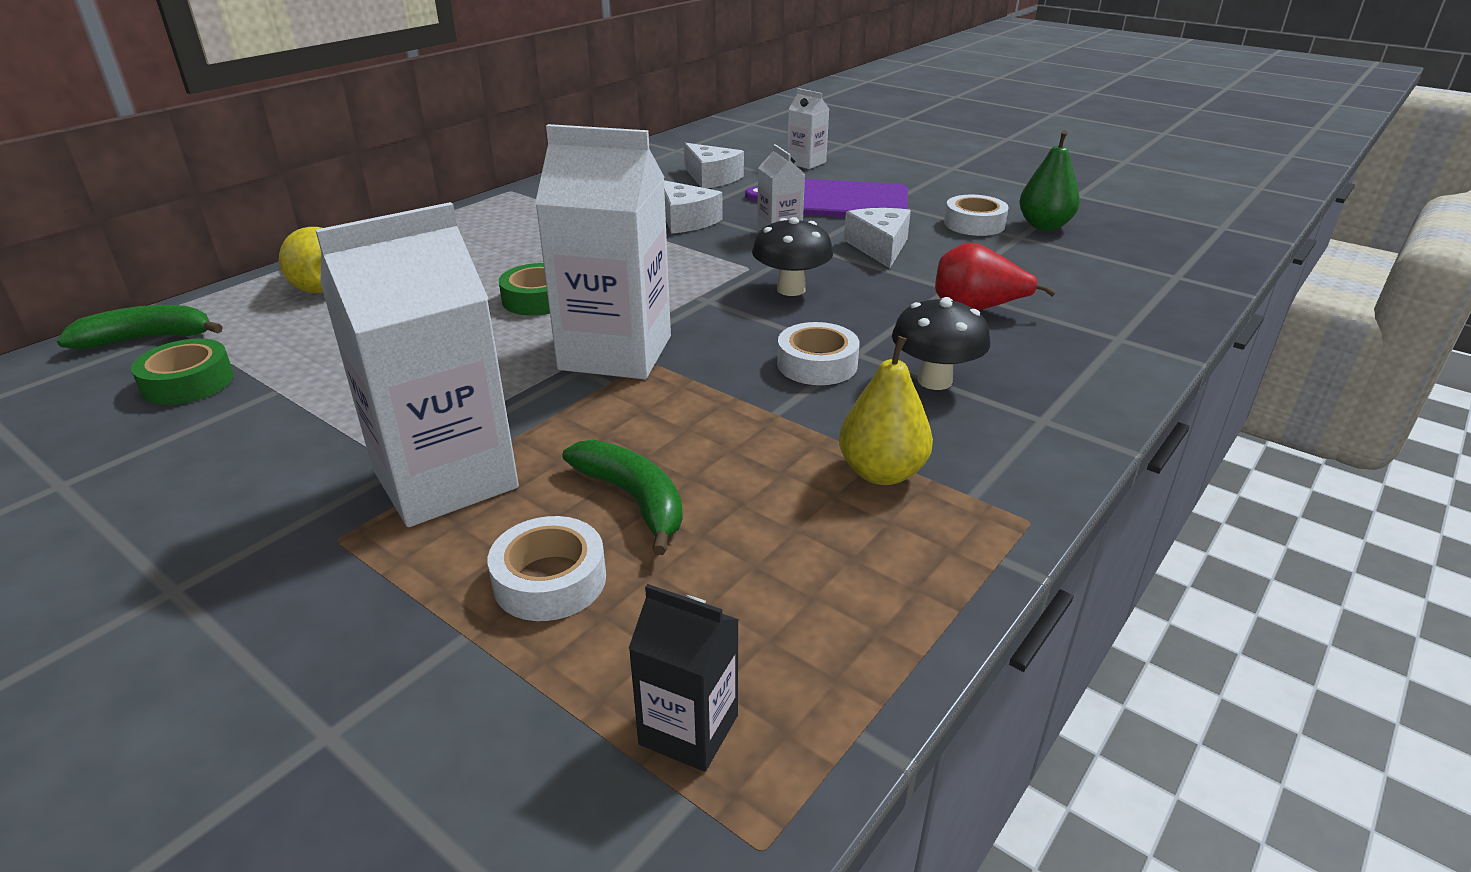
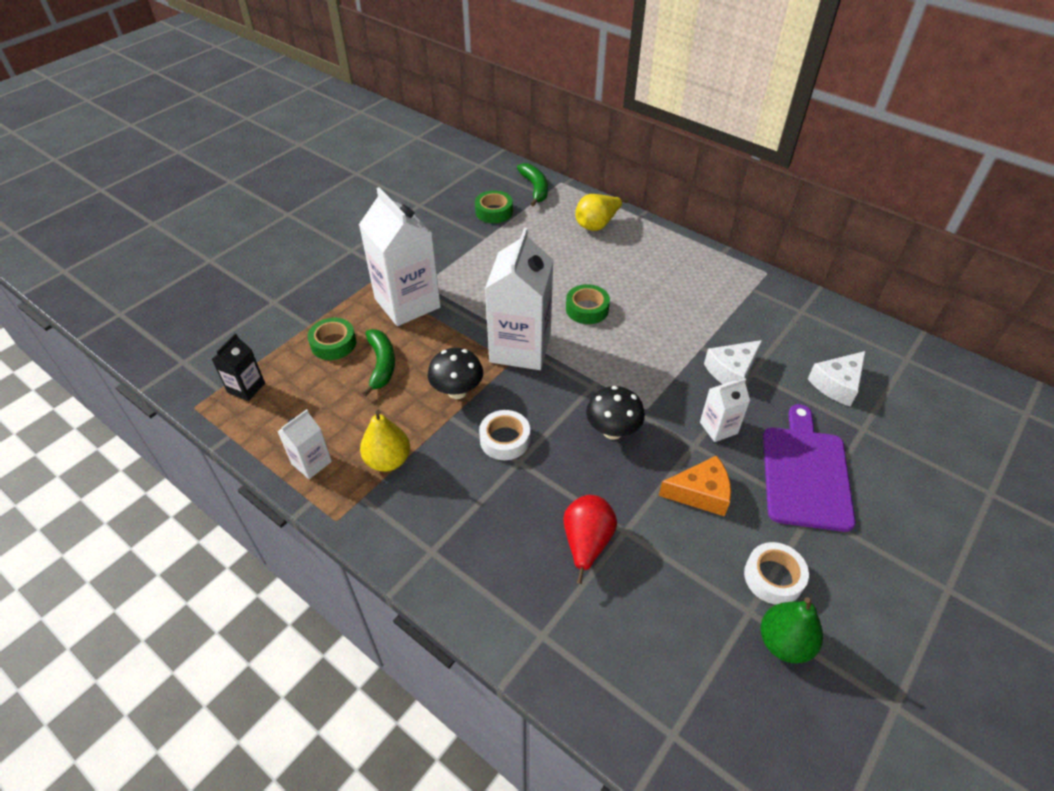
camera: 90 degrees right, 15 degrees up
(550, 580) = (333, 343): white tape -> green tape
(634, 500) = (381, 365): green banana -> green banana turned 60 degrees counterclockwise
(806, 163) = (909, 455): white carton -> white carton (311, 462)
(879, 247) = (700, 493): white cheese -> orange cheese
(934, 381) = (482, 499): black mushroom -> black mushroom (457, 391)

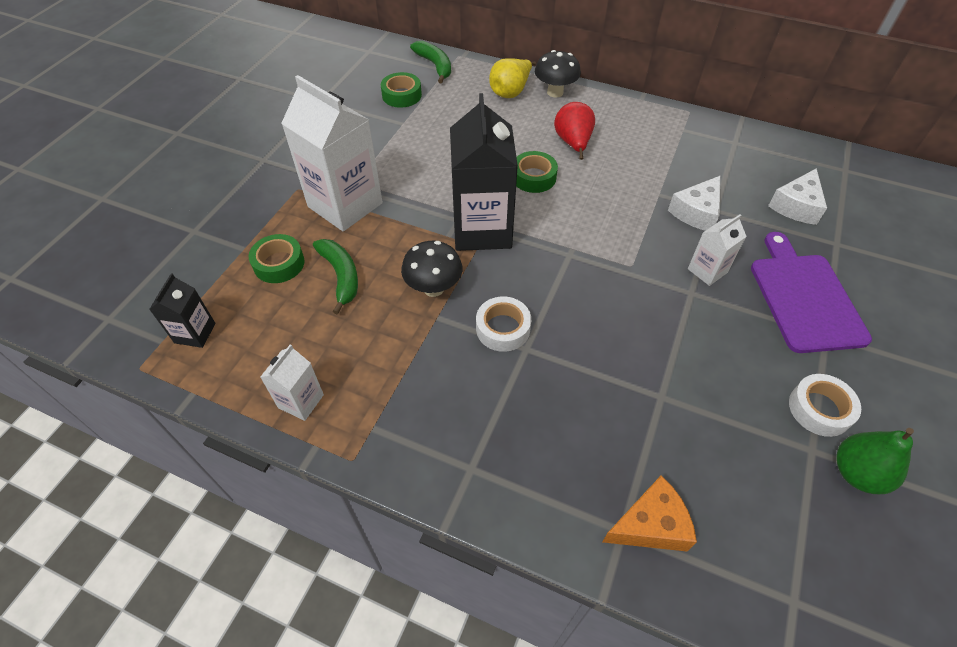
camera: 15 degrees left, 5 degrees up
(388, 460) = (386, 379): yellow pear -> none
(520, 348) = (482, 229): white carton -> black carton
(586, 543) = (628, 419): red pear -> red pear (573, 143)
(612, 431) = (607, 296): black mushroom -> black mushroom (555, 92)
(700, 493) = (717, 340): orange cheese -> orange cheese (650, 524)

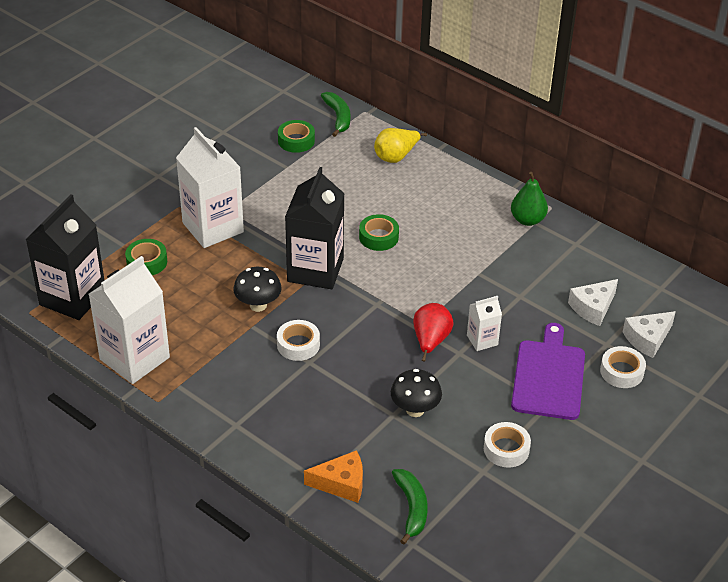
camera: 15 degrees right, 10 degrees down
(195, 333) = (72, 298): black carton -> black carton, size x2.06
(301, 401) = (134, 358): white carton -> white carton, size x2.06
(341, 276) = (191, 281): green banana -> green banana (411, 508)
(555, 92) = (436, 165): black mushroom -> black mushroom (415, 410)
(573, 143) = (428, 215): red pear -> red pear (430, 341)
(696, 212) = (502, 294): white cheese -> white cheese (647, 339)
(857, 473) = (505, 491): green pear -> green pear (527, 220)
(874, 272) = (621, 372): none -> white tape

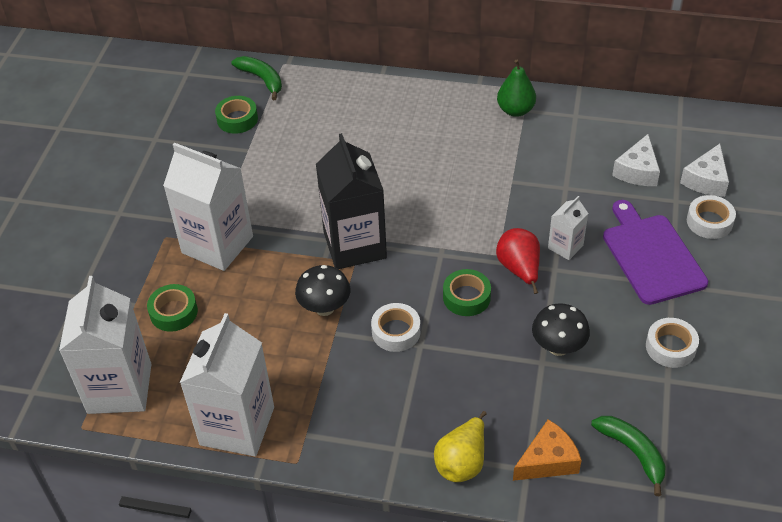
camera: 25 degrees left, 5 degrees up
(72, 298) = (119, 388): black carton -> white carton
(378, 237) = (391, 185): green tape -> green tape (466, 297)
(396, 156) = (347, 97): yellow pear -> yellow pear (462, 462)

